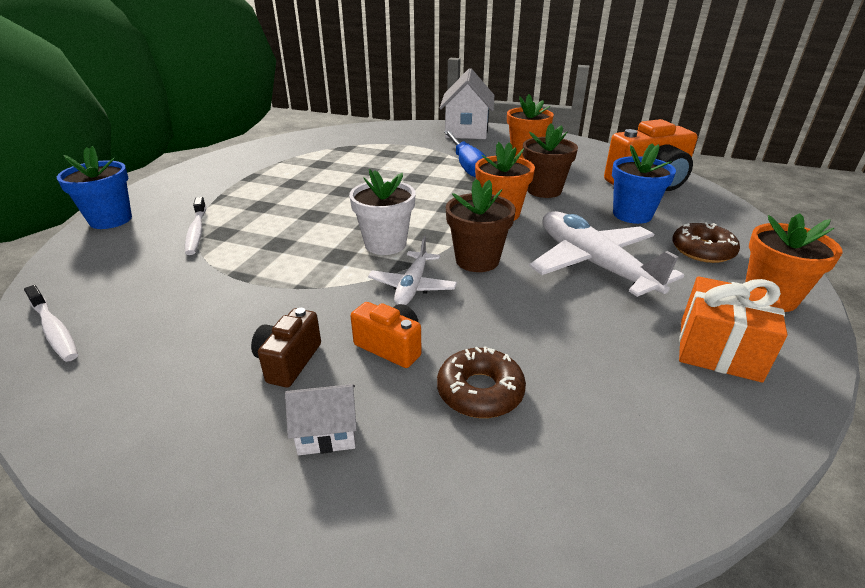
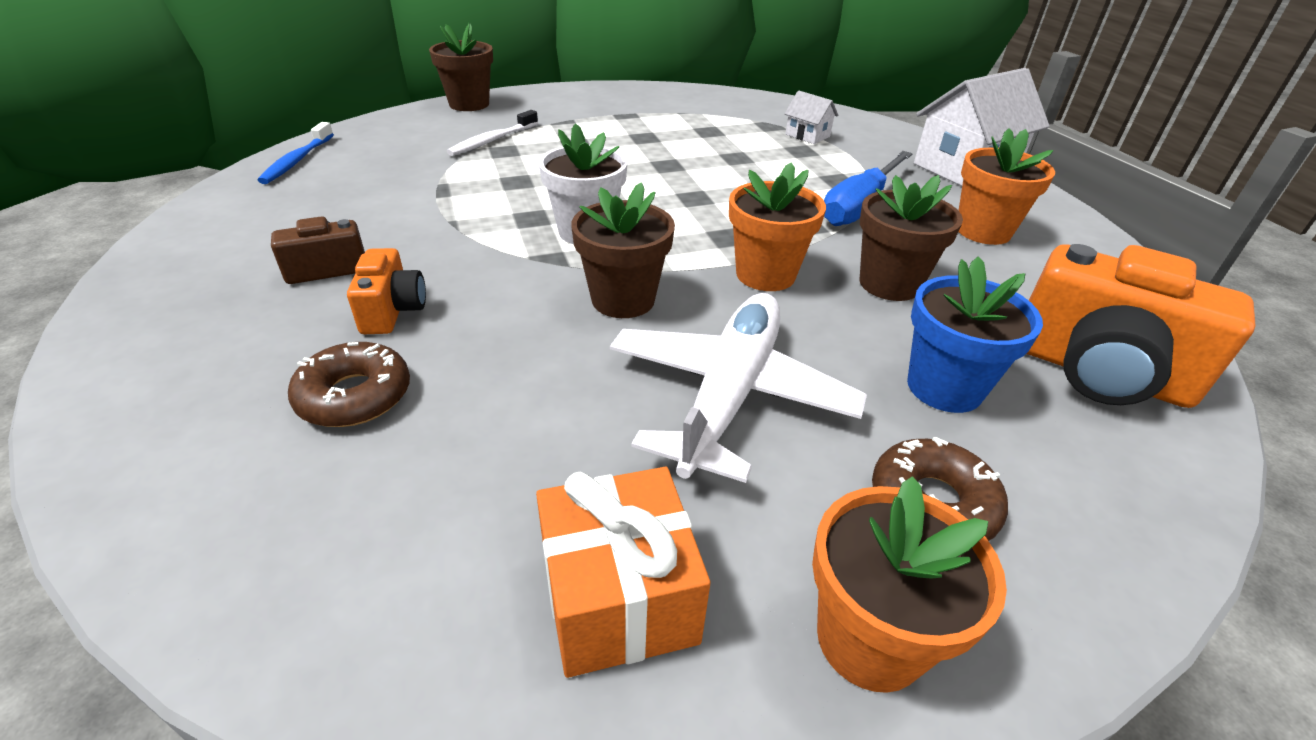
camera: 50 degrees right, 5 degrees up
(54, 330) = (297, 160): white toothbrush -> blue toothbrush
(111, 220) = (469, 104): blue flower pot -> brown flower pot
(327, 433) = (235, 330): white house -> white house (807, 135)
(412, 286) = (517, 280): white plane -> none

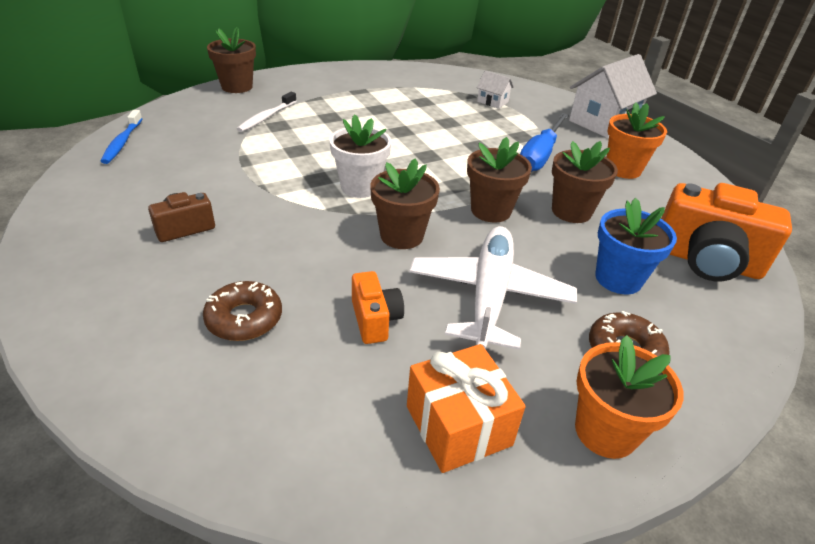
camera: 10 degrees left, 0 degrees up
(392, 311) = (245, 256): orange camera -> orange camera (375, 320)
(765, 275) = (490, 210): orange flower pot -> brown flower pot

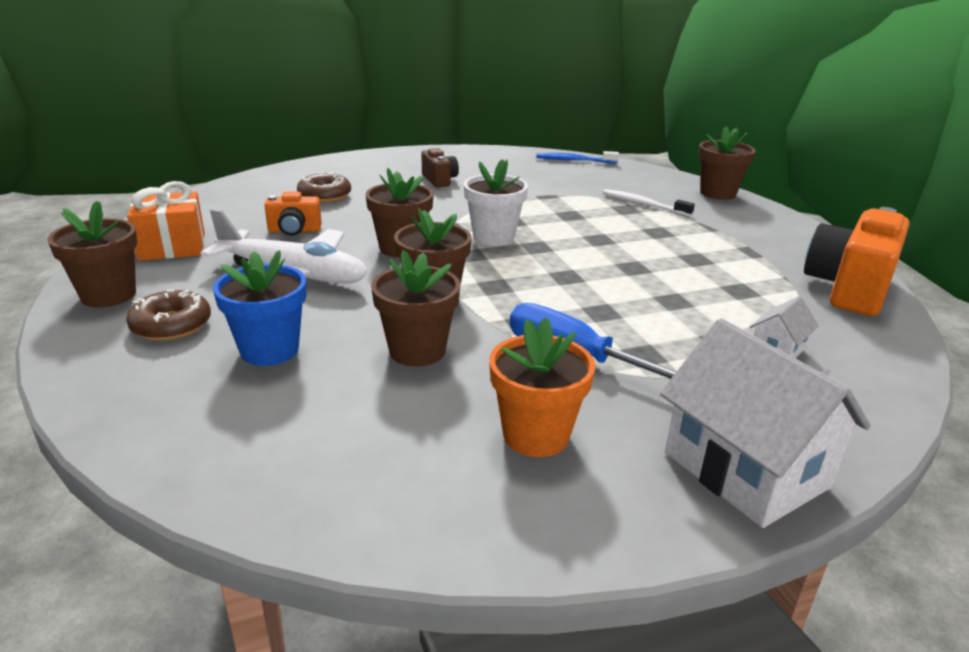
camera: 100 degrees right, 10 degrees down
(605, 431) = (108, 295): orange flower pot -> brown flower pot
(705, 261) = (258, 434): orange camera -> orange camera (848, 289)

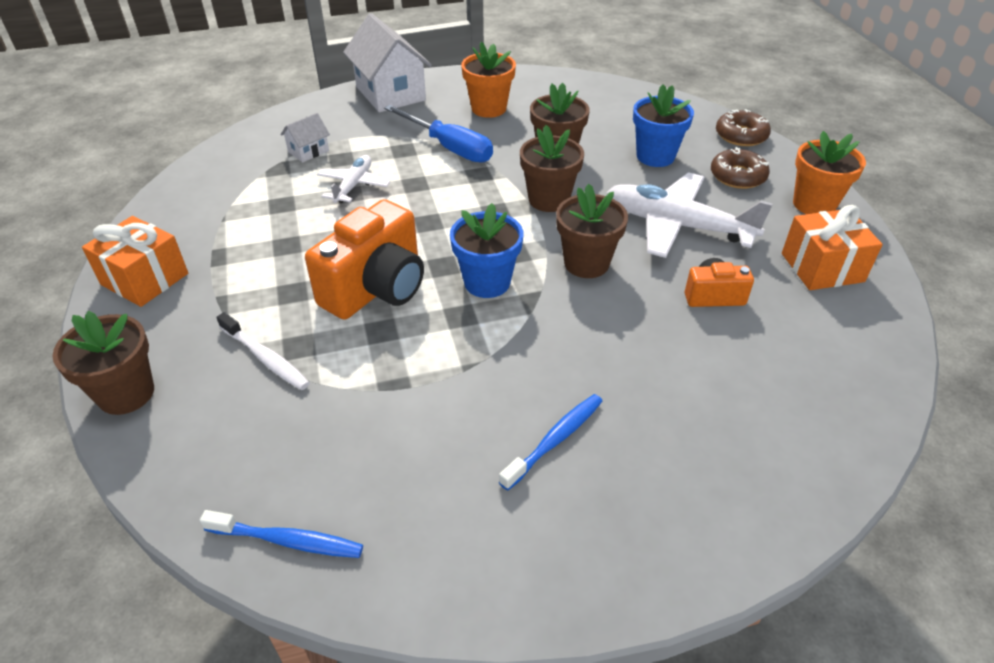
camera: 175 degrees left, 15 degrees up
(108, 295) = (814, 204): brown flower pot -> orange flower pot
(324, 195) = (717, 383): brown donut -> brown donut (741, 135)
(439, 180) = (555, 440): brown camera -> blue toothbrush
(493, 237) = (487, 282): white flower pot -> blue flower pot
(676, 309) = (353, 185): none -> white plane
(792, 238) = (145, 279): none -> orange gift
(848, 289) = (182, 205): orange camera -> orange camera (376, 288)

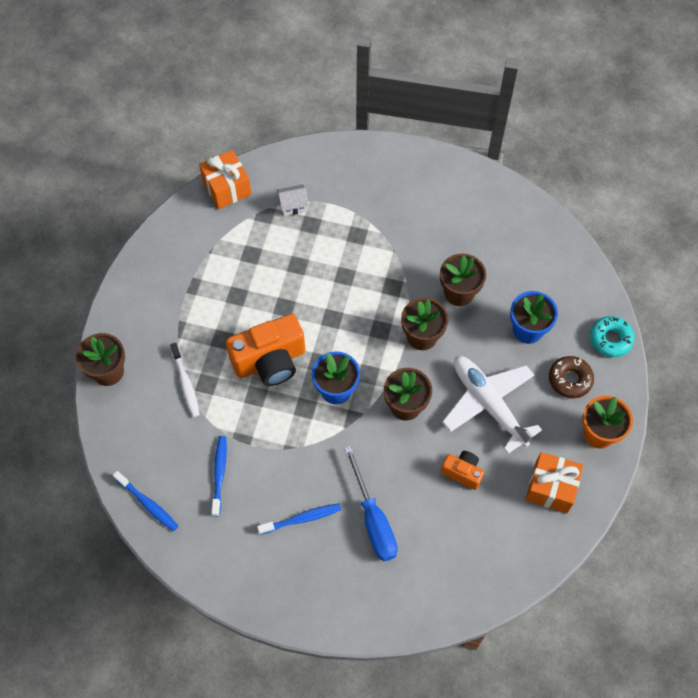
camera: 30 degrees right, 20 degrees up
(145, 279) = (146, 285): orange gift -> orange gift (227, 188)
(353, 185) = (304, 257): white plane -> none
(388, 443) = (219, 474): none -> blue toothbrush
(390, 93) = (384, 162): white house -> none
(449, 148) = (389, 248): blue screwdriver -> blue screwdriver (373, 519)
(489, 108) = (445, 215): orange flower pot -> none
(741, 135) = (610, 339): brown donut -> turquoise donut

